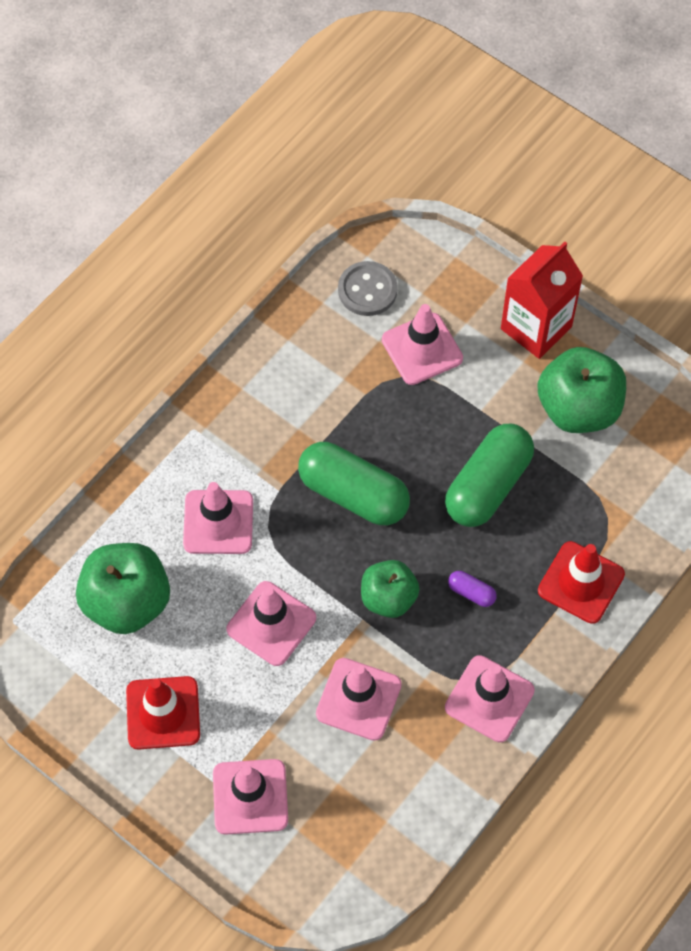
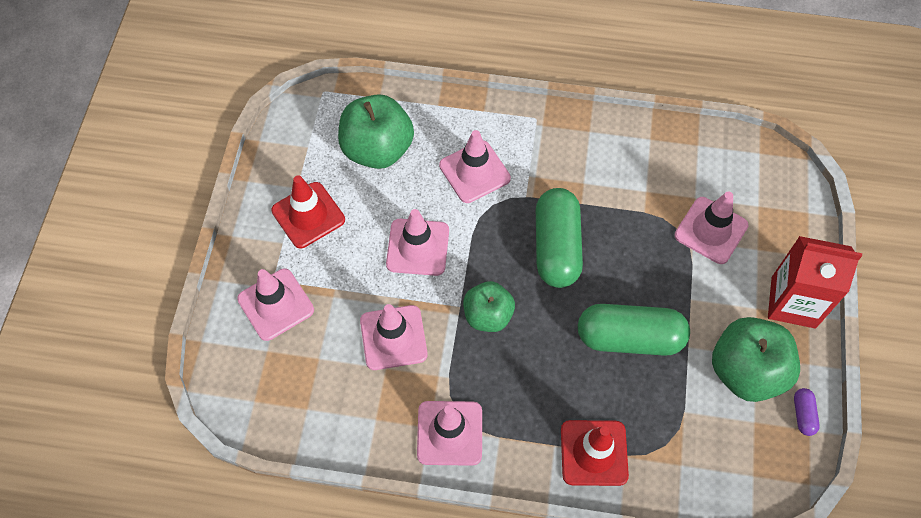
camera: 60 degrees right, 0 degrees up
(367, 290) = (731, 168): grey button -> none
(471, 593) = (530, 373): purple capsule -> purple capsule (803, 414)

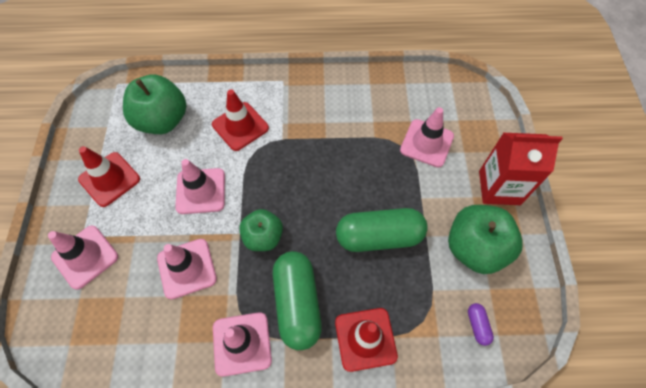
camera: 10 degrees left, 0 degrees up
(474, 172) = (240, 126): pink traffic cone -> red traffic cone
(556, 247) = (311, 174): green capsule -> green capsule (297, 303)
(803, 414) = (526, 276): purple capsule -> purple capsule (477, 325)

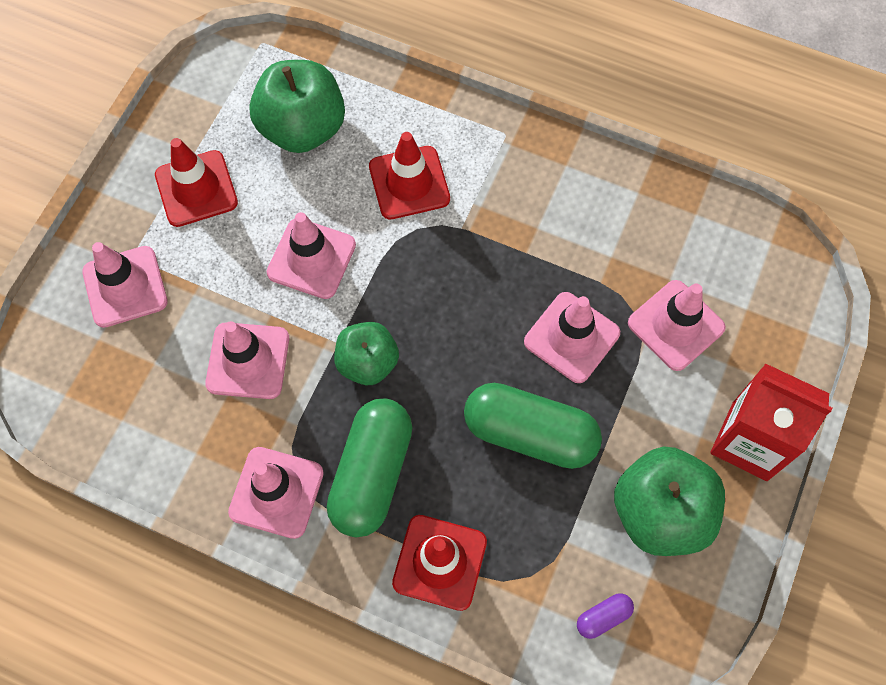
camera: 25 degrees right, 5 degrees up
(374, 173) = (571, 337): none -> pink traffic cone
(477, 325) = (603, 617): purple capsule -> purple capsule turned 45 degrees clockwise

